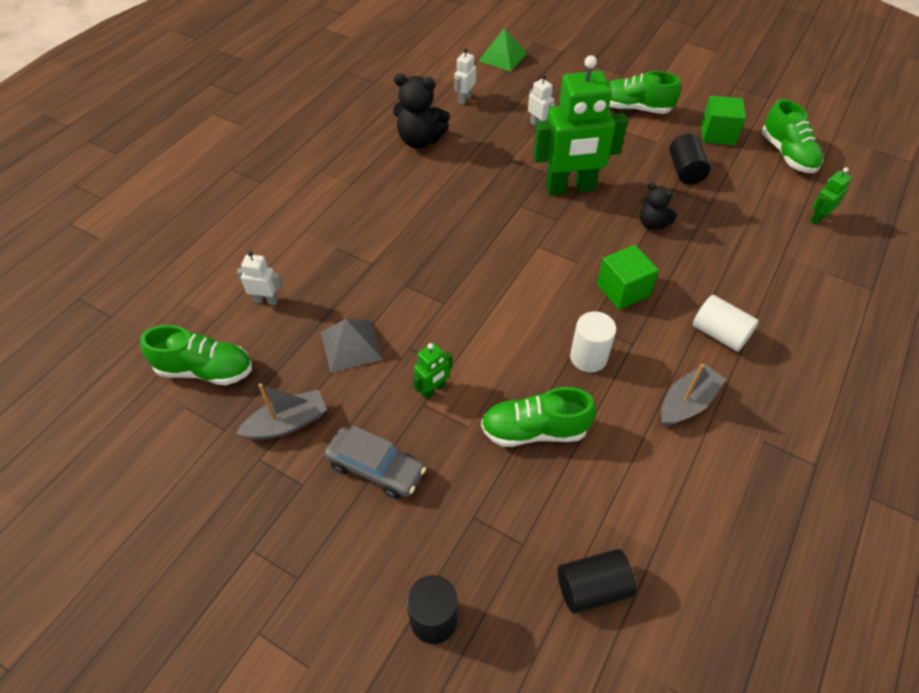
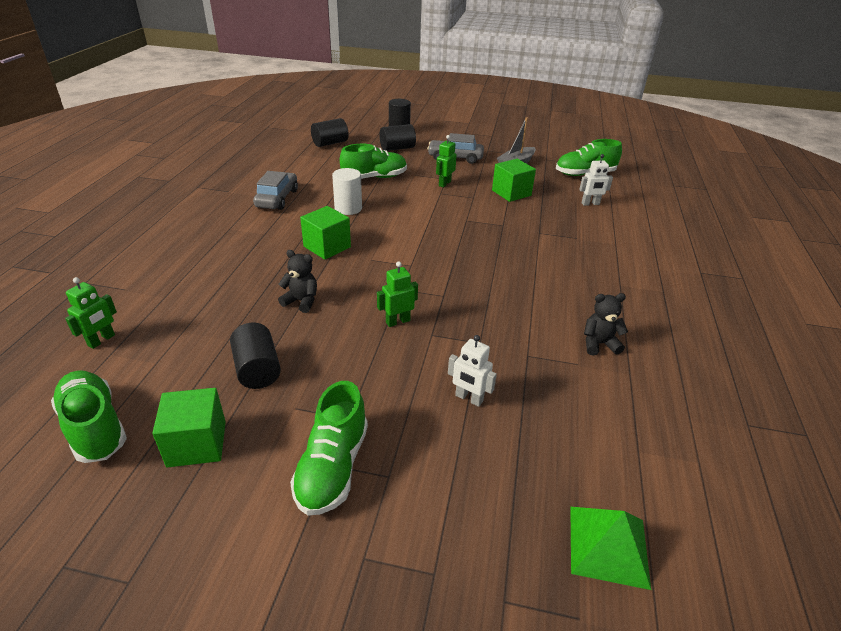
camera: 160 degrees right, 15 degrees down
(351, 345) = (511, 193): grey pyramid -> green cube
(420, 140) = (599, 344): black teddy bear -> black teddy bear, size x0.60
(464, 98) = (598, 422): white robot -> none
(465, 532) = (397, 148): none -> black cylinder
(570, 188) = (397, 321): green robot -> green robot, size x0.43
(634, 108) = (332, 467): green shoe -> green shoe turned 105 degrees clockwise
(687, 403) = (277, 198): grey boat -> grey car
(719, 334) = (246, 233): white cylinder -> none

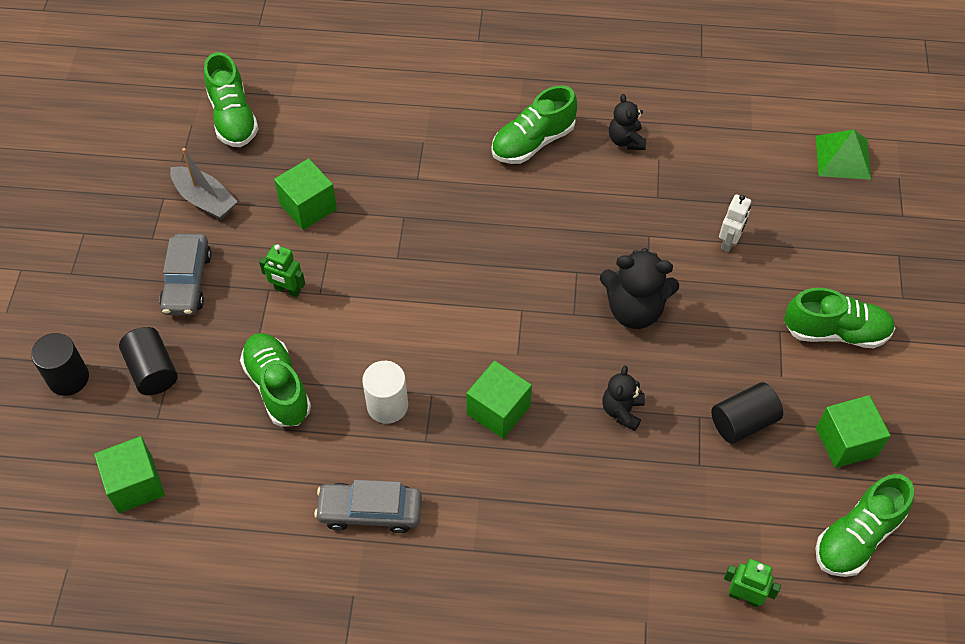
camera: 95 degrees left, 20 degrees up
(330, 143) = (135, 484): black cylinder -> green cube
(397, 321) = (634, 310): green robot -> black teddy bear
(586, 288) = (533, 142): none -> green shoe
(590, 204) = (329, 120): white robot -> none

